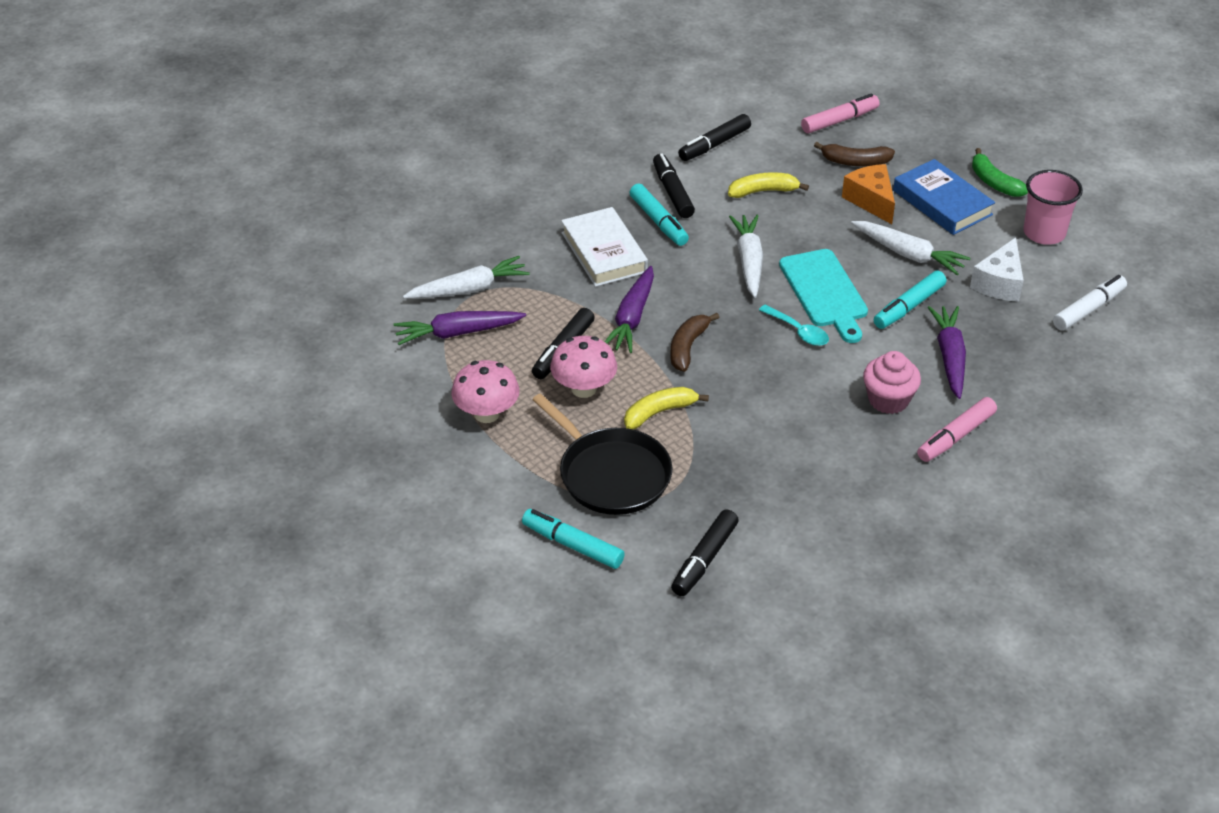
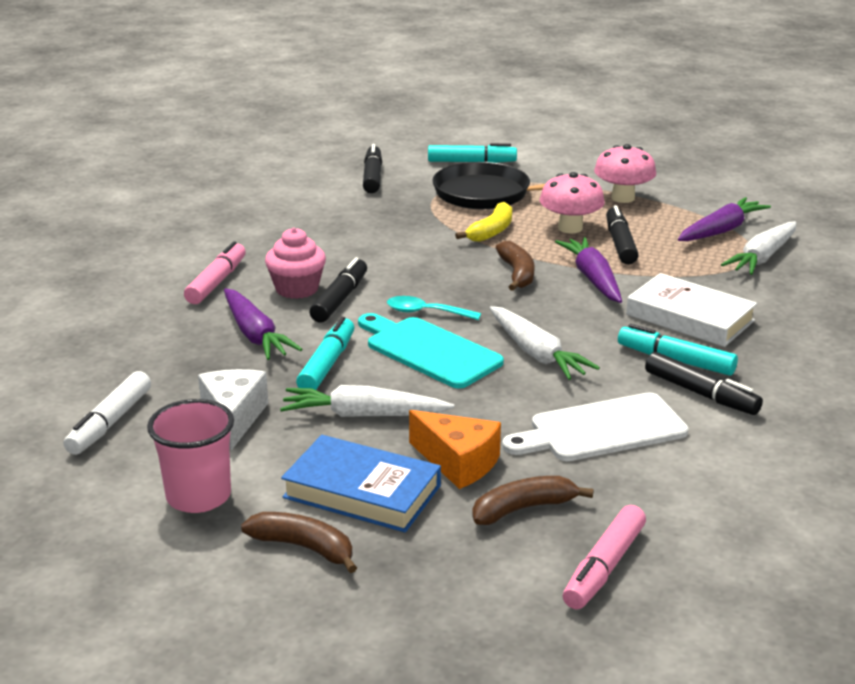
camera: 150 degrees right, 15 degrees down
(714, 145) = (728, 467): black marker -> black marker (340, 299)
(763, 191) = (601, 429): yellow banana -> white cutting board
(994, 182) = (304, 547): green banana -> brown banana

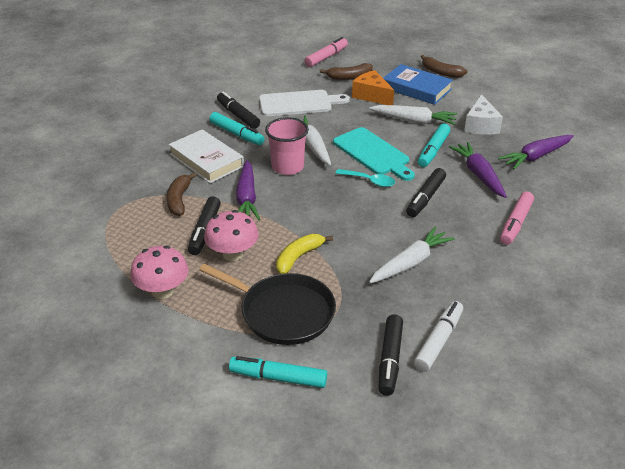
camera: 170 degrees left, 10 degrees up
(109, 423) = (544, 129): white marker -> white marker (439, 341)
(198, 496) = (488, 93): pink cup -> pink cup (287, 167)
(297, 289) = (456, 210): pink cupcake -> none
(517, 274) = (297, 208): brown banana -> brown banana (179, 200)
(721, 230) = (116, 237): purple carrot -> purple carrot (536, 157)
(762, 257) = (113, 205): white carrot -> white carrot (410, 263)

